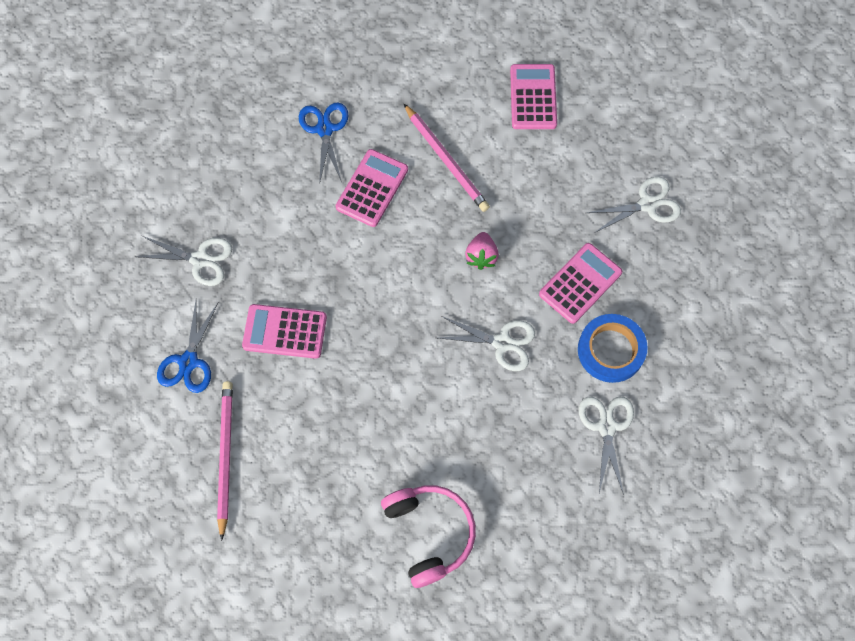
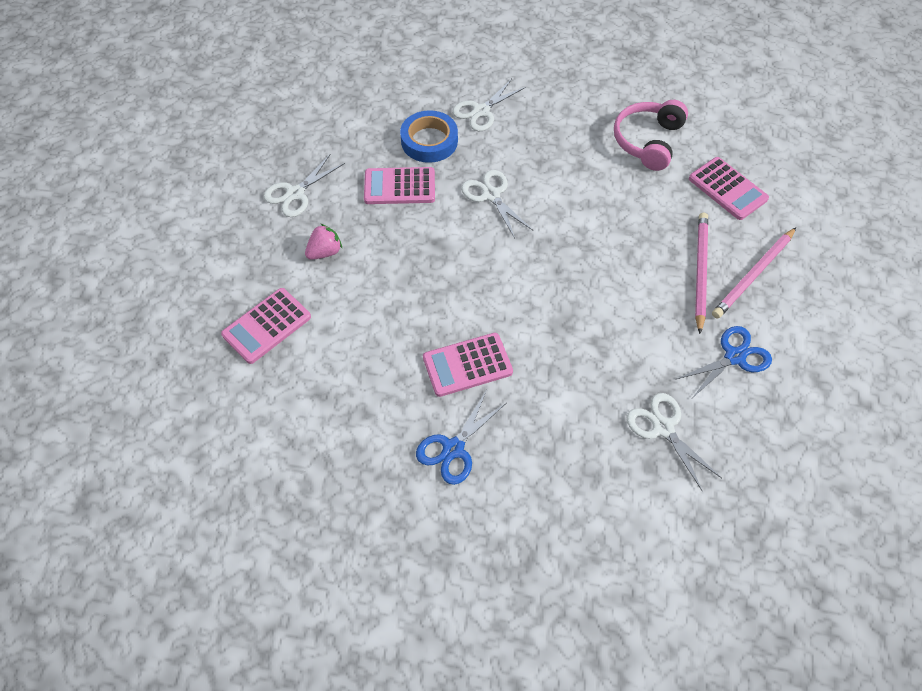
camera: 135 degrees left, 10 degrees down
(285, 332) = (638, 318): pink calculator -> pink calculator (727, 189)
(446, 159) = (387, 337): pink pencil -> pink pencil (700, 272)
(481, 256) = (443, 253): pink strawberry -> pink strawberry (325, 252)
(647, 204) = (295, 193): white scissors -> white scissors turned 75 degrees counterclockwise

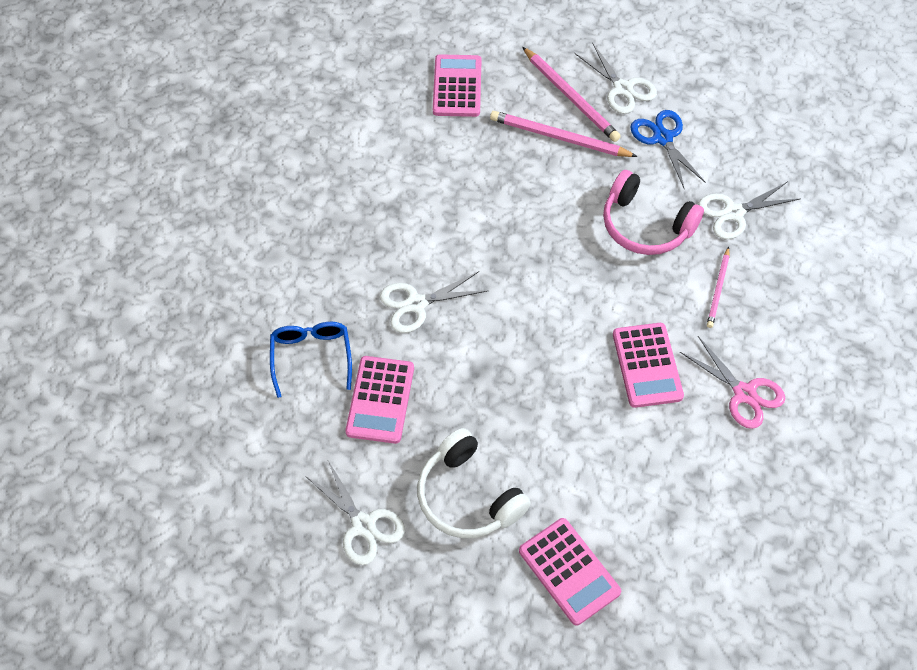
camera: 80 degrees left, 0 degrees up
(325, 252) = (468, 496): pink strawberry -> white headphones
(429, 141) = (311, 356): blue tape -> blue glasses
(453, 448) = (744, 393): blue scissors -> pink scissors
(481, 111) = (275, 291): white scissors -> white scissors (622, 88)
(566, 419) = (718, 289): none -> pink pencil
(647, 141) = (371, 137): pink headphones -> pink headphones (645, 225)
(727, 189) = (457, 86): pink calculator -> pink calculator turned 60 degrees counterclockwise

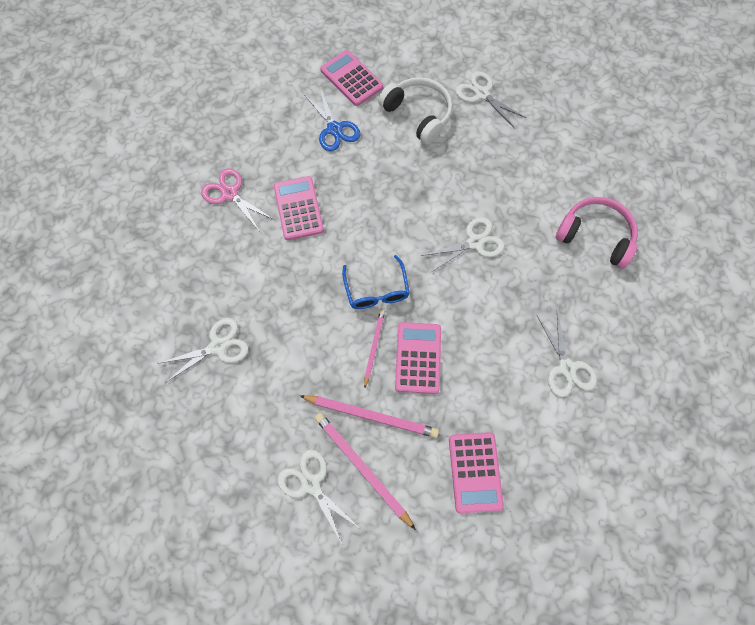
camera: 175 degrees right, 10 degrees up
(311, 356) = (543, 196): blue glasses -> blue glasses (376, 290)
(339, 165) = (566, 368): none -> white scissors
(380, 400) = (487, 170): pink calculator -> pink calculator (418, 358)
(645, 225) = (294, 327): pink headphones -> pink headphones (595, 236)
(662, 138) = (274, 424): blue scissors -> blue scissors (334, 129)
(718, 289) = (239, 273): pink pencil -> pink pencil (374, 347)

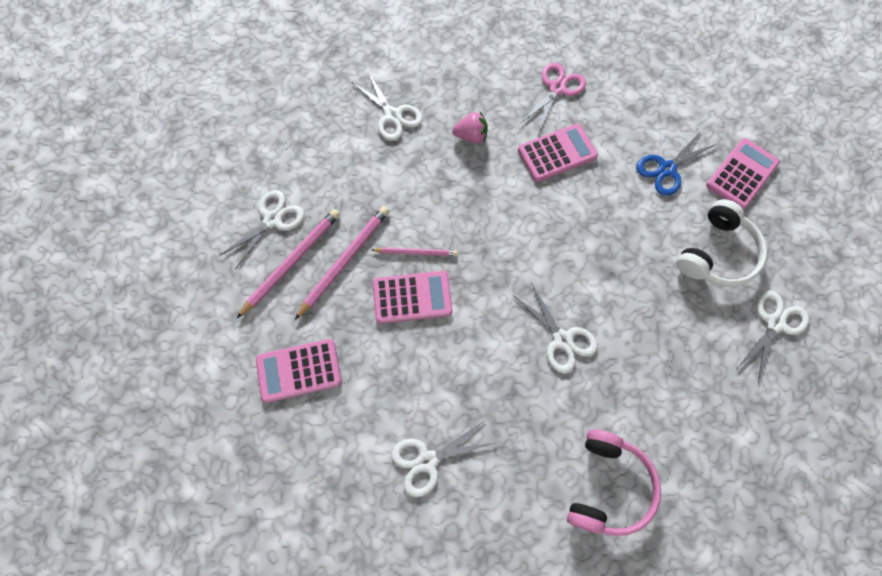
camera: 80 degrees right, 0 degrees up
(261, 277) = (471, 136): none -> pink strawberry
(371, 415) = (344, 261): pink pencil -> pink pencil turned 150 degrees counterclockwise
(376, 290) = (479, 245): blue glasses -> none

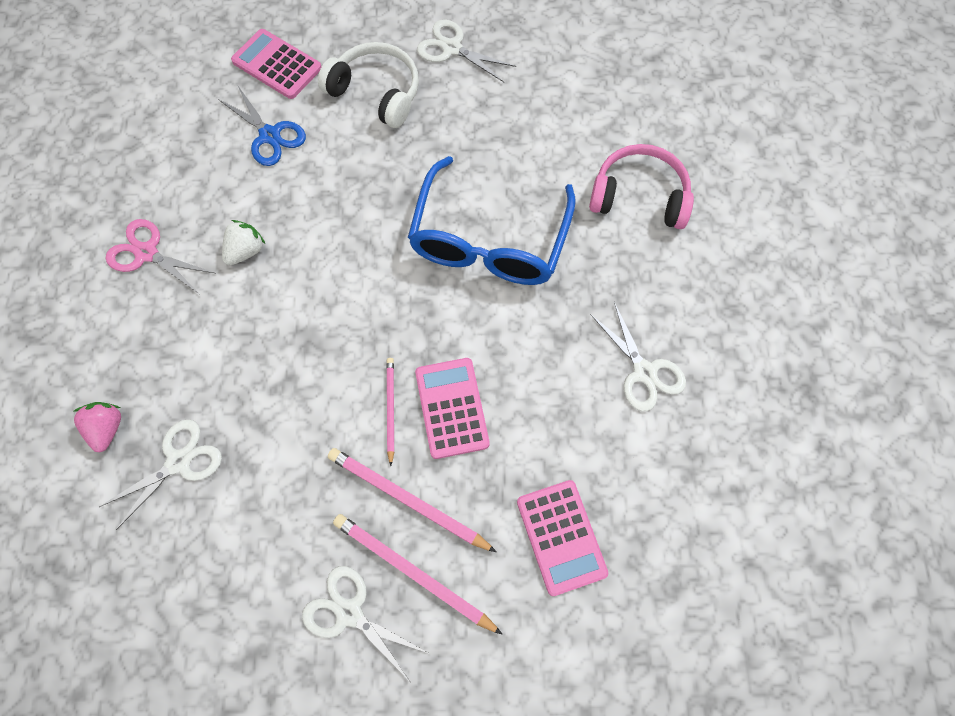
camera: 95 degrees left, 0 degrees up
(471, 136) = (217, 354): pink strawberry -> pink strawberry (107, 428)
(557, 153) = (245, 251): pink calculator -> white strawberry
(562, 339) = (489, 240): white scissors -> blue glasses

